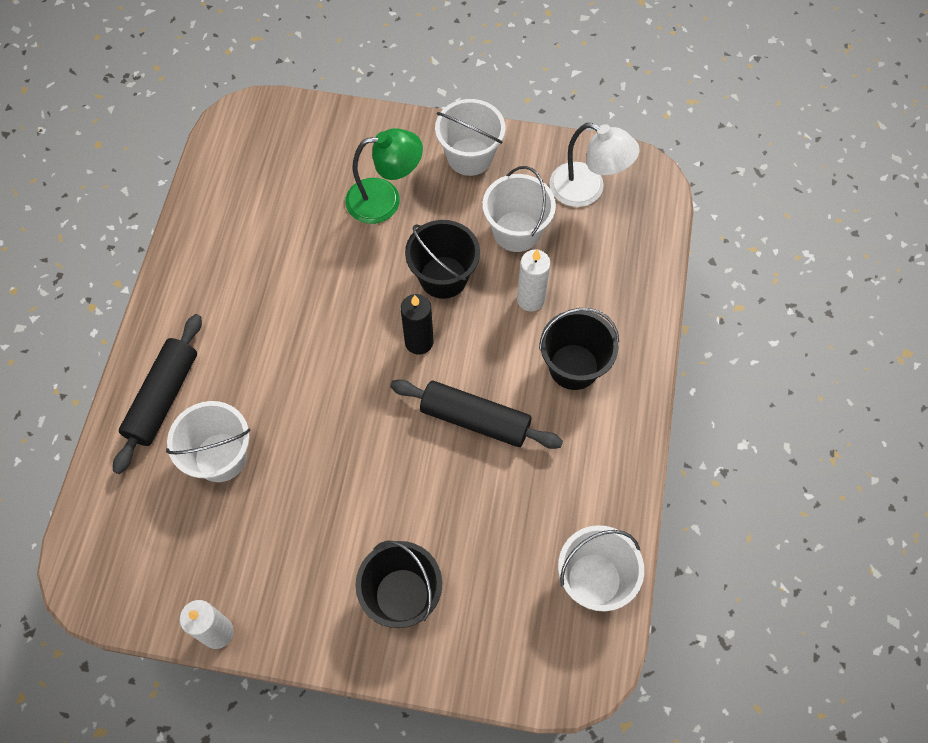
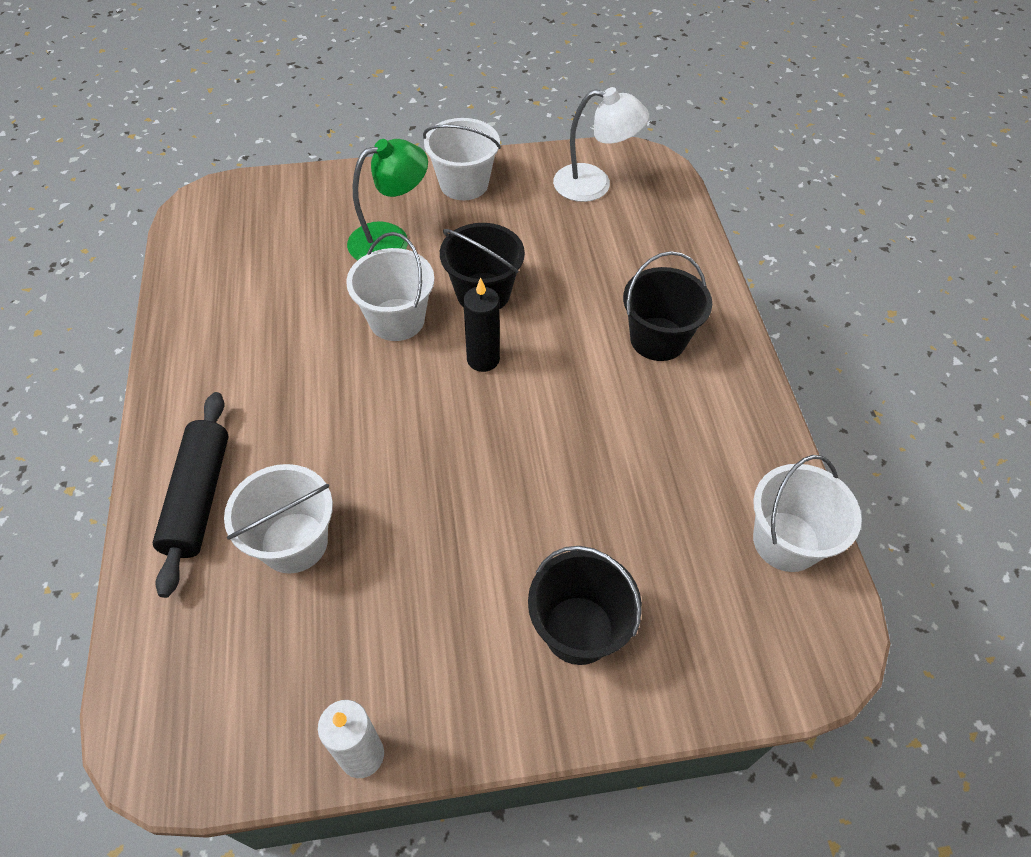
camera: 20 degrees left, 10 degrees down
(475, 419) = (578, 417): black rolling pin -> none
(516, 231) = (541, 235): white bucket -> white bucket (397, 319)
(530, 299) = (583, 290): white candle -> none

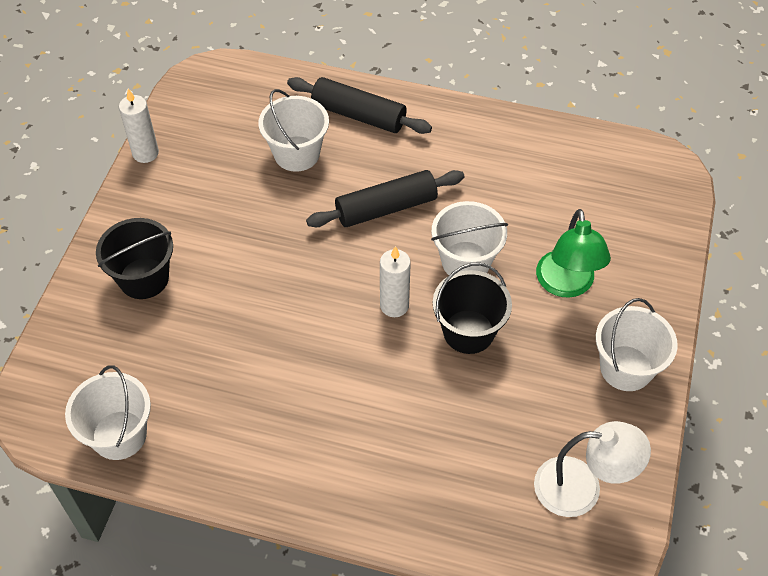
camera: 115 degrees right, 0 degrees up
(351, 412) = (386, 208): none -> black rolling pin
(483, 359) = (394, 305): black candle -> white candle
(594, 185) = (582, 488): white lamp -> white lamp turned 120 degrees counterclockwise
(658, 339) = (350, 445): black bucket -> none

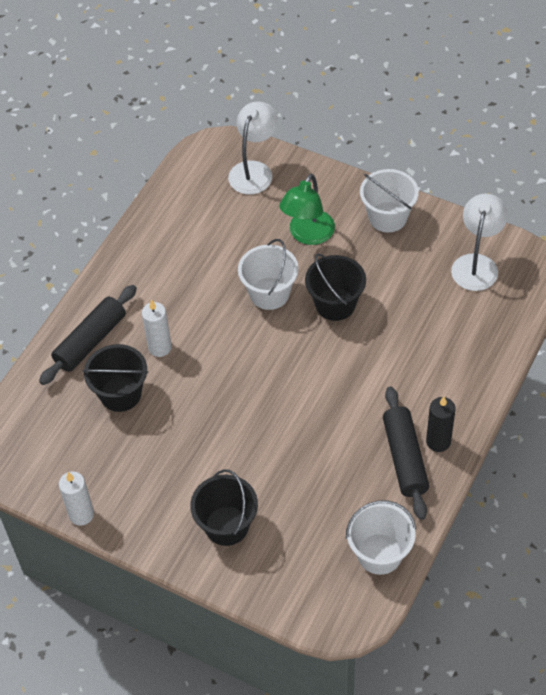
camera: 75 degrees left, 0 degrees up
(285, 478) = (438, 441): none -> black candle
(297, 154) = (120, 394): white bucket -> black bucket
(386, 208) = (200, 337): black rolling pin -> black rolling pin (405, 458)
(394, 305) = (299, 348): white candle -> white candle (160, 347)
(566, 285) = (308, 235): green lamp -> green lamp turned 105 degrees clockwise
(648, 213) = (254, 170): none -> white lamp

